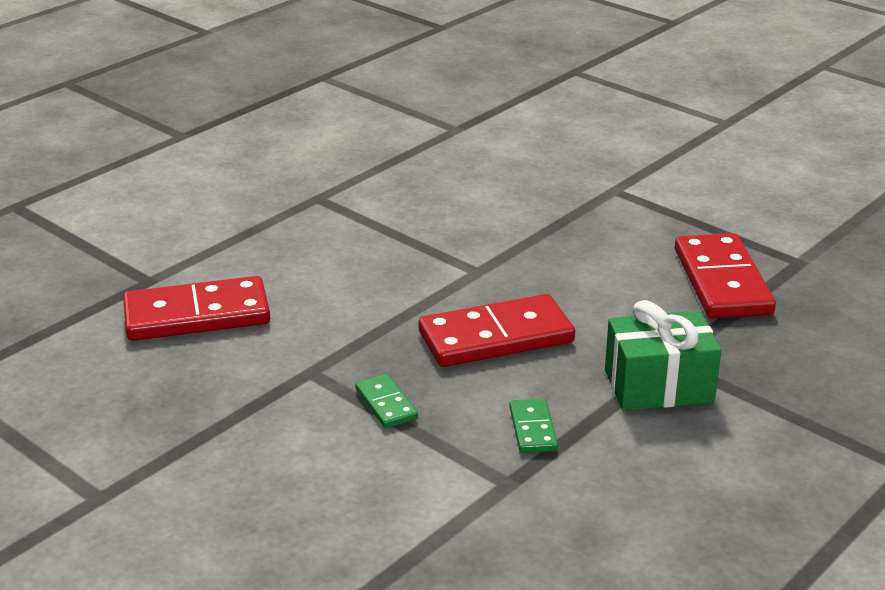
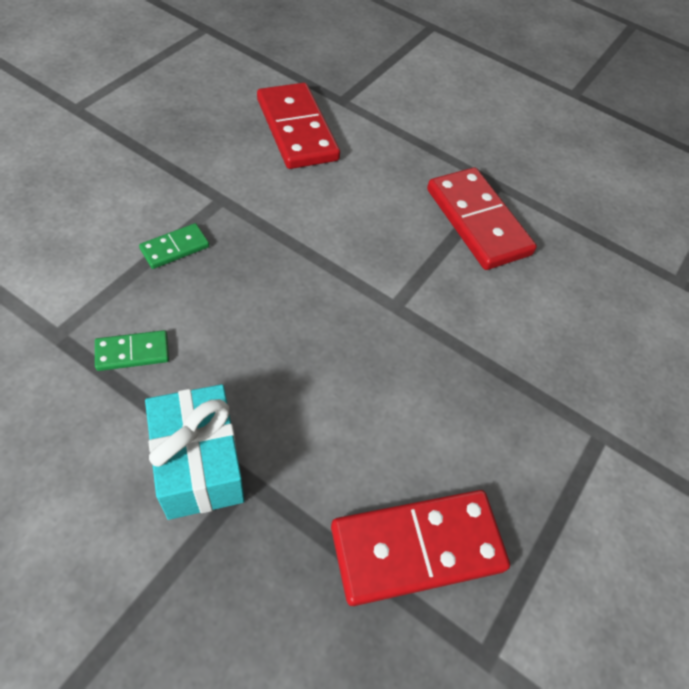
camera: 75 degrees right, 25 degrees up
(496, 337) = (280, 322): red domino -> red domino (477, 222)
(658, 386) = (199, 464): green gift -> turquoise gift

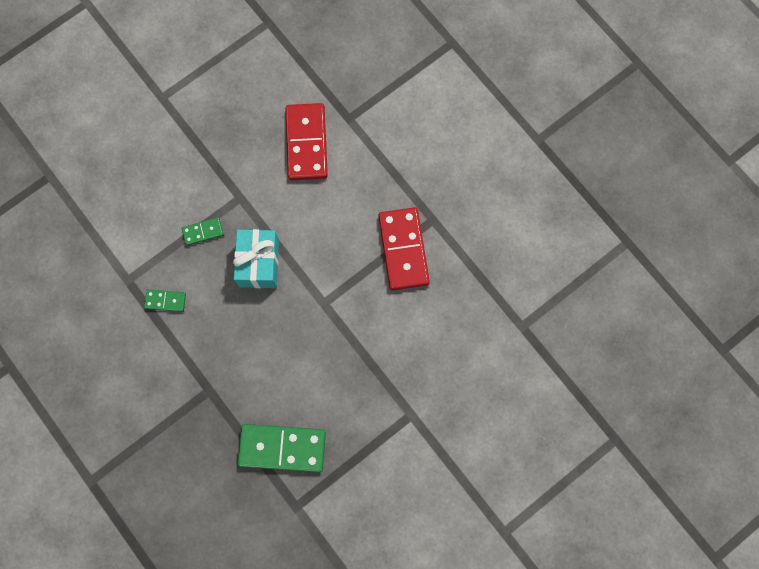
camera: 25 degrees right, 20 degrees up
(199, 464) = (186, 376): turquoise gift -> turquoise gift (259, 263)
(417, 547) = (282, 448): red domino -> green domino

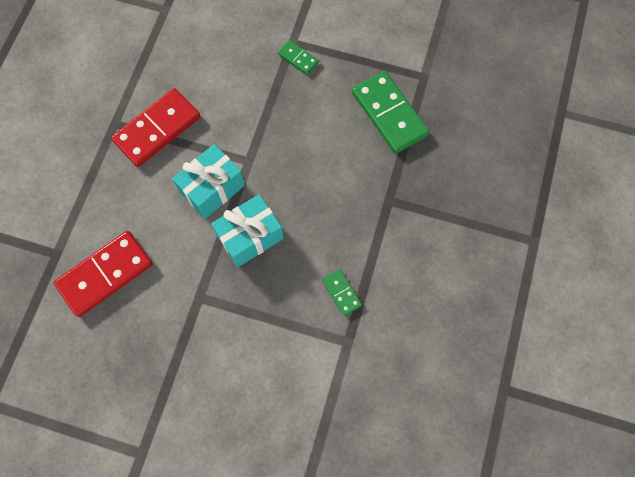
camera: 125 degrees left, 5 degrees down
(203, 232) = (255, 307): green domino -> green domino (298, 58)
(320, 260) = (212, 188): none -> turquoise gift

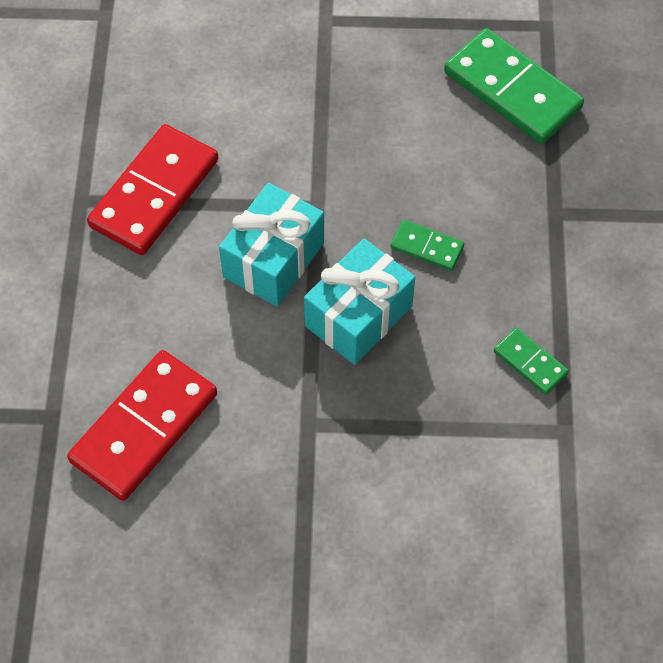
camera: 15 degrees left, 10 degrees down
(298, 58) = (343, 41): green domino -> green domino (427, 247)

